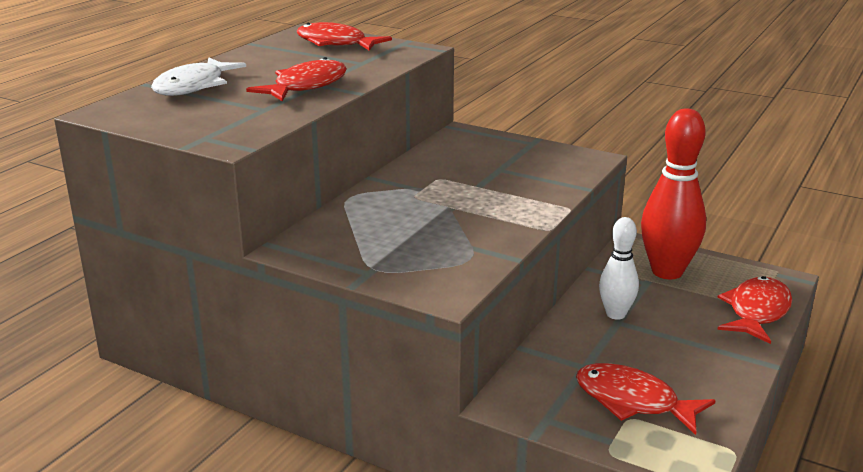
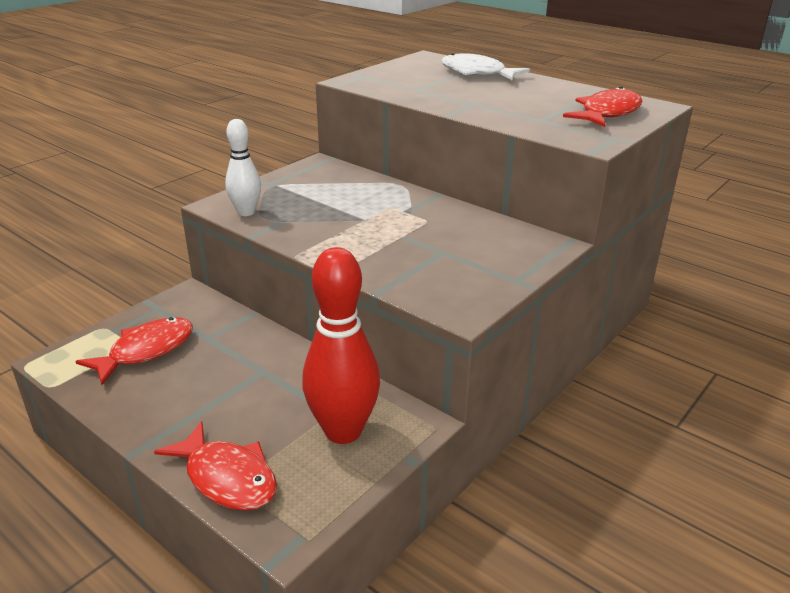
camera: 100 degrees right, 5 degrees up
(306, 86) = (469, 100): red fish -> none
(615, 314) = (275, 372): white bowling pin -> white bowling pin (246, 212)

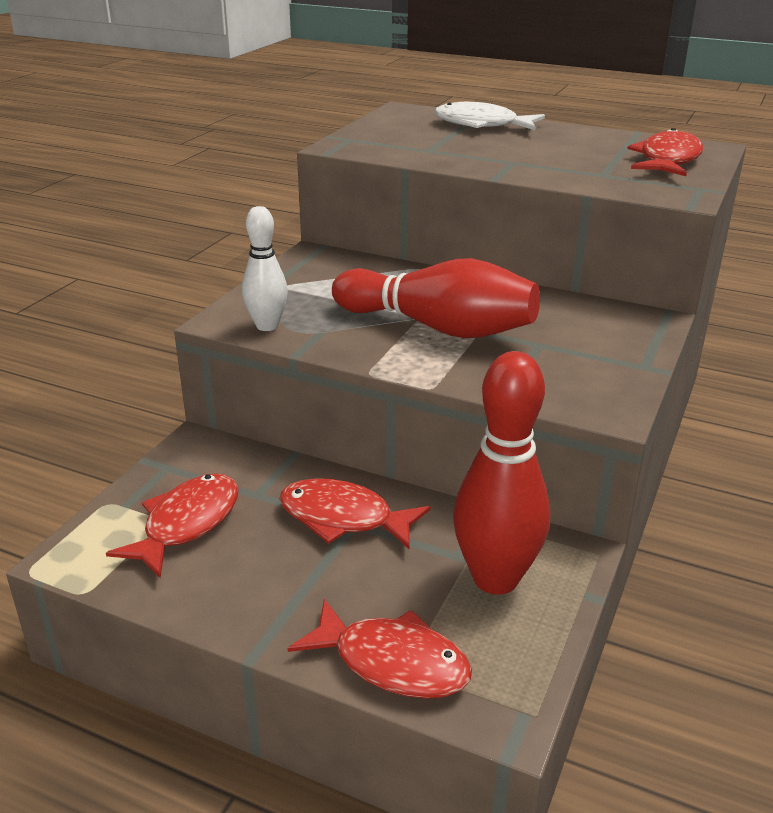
camera: 15 degrees left, 0 degrees up
(258, 366) = (343, 518): none -> red fish
(372, 229) = (438, 327): none -> red bowling pin

